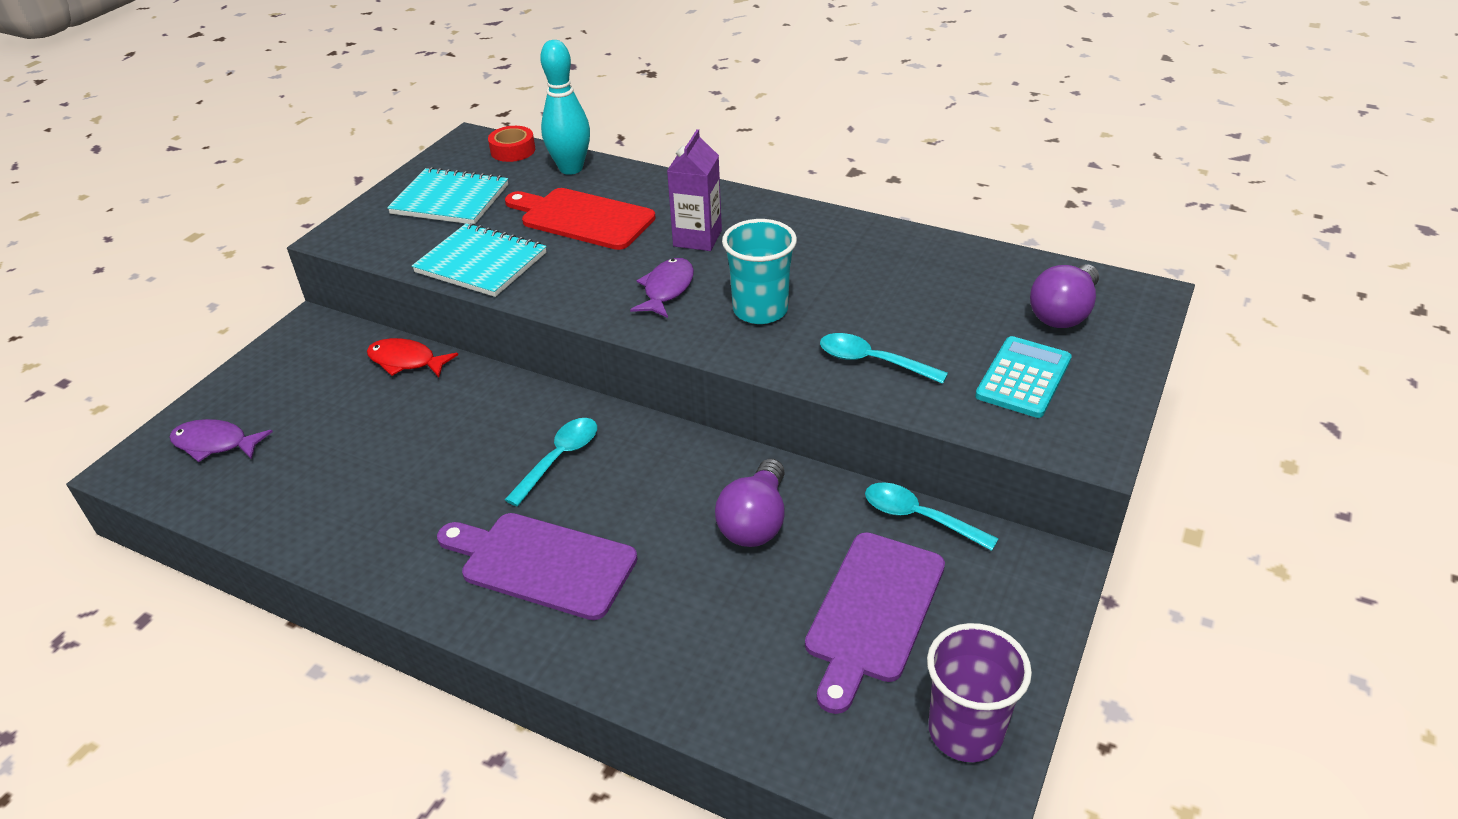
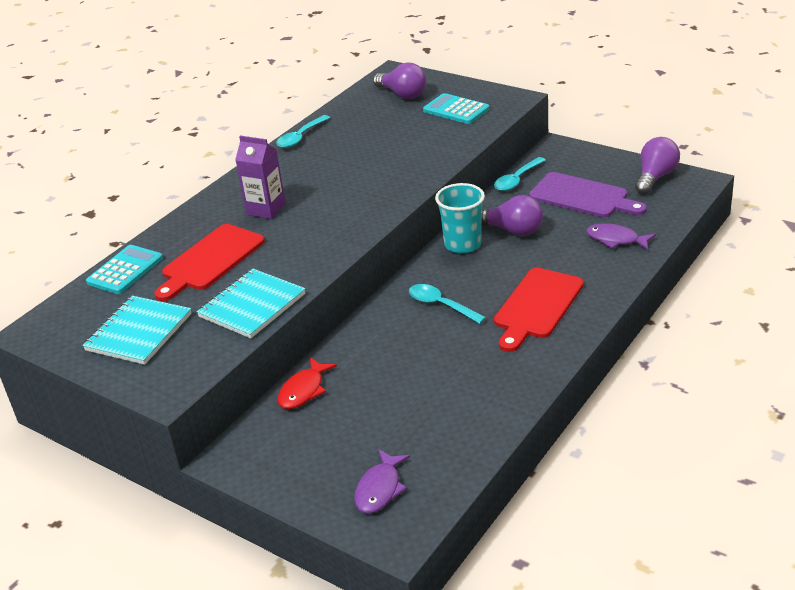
camera: 80 degrees left, 5 degrees down
(513, 150) = (70, 304): red tape -> none
(542, 563) = (536, 306): purple cutting board -> red cutting board
(571, 168) = (125, 270): turquoise bowling pin -> turquoise calculator
(667, 289) = (325, 220): purple fish -> purple fish (616, 239)
(760, 310) = (364, 186): turquoise cup -> turquoise cup (462, 244)
(872, 361) = (429, 151): turquoise spoon -> turquoise spoon (300, 137)
(965, 731) = (655, 177): purple cup -> purple light bulb

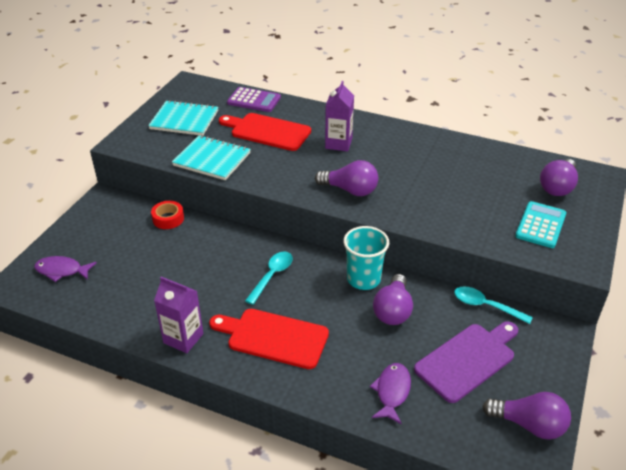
camera: 75 degrees right, 5 degrees up
(125, 270) = (254, 100): turquoise calculator -> purple calculator
(300, 137) = (455, 141): turquoise spoon -> none
(303, 390) = (168, 219): red fish -> red tape
(361, 206) = (350, 190): none -> purple light bulb
(527, 371) = (183, 338): none -> purple carton
(582, 197) = (468, 360): purple cutting board -> purple cutting board turned 150 degrees counterclockwise

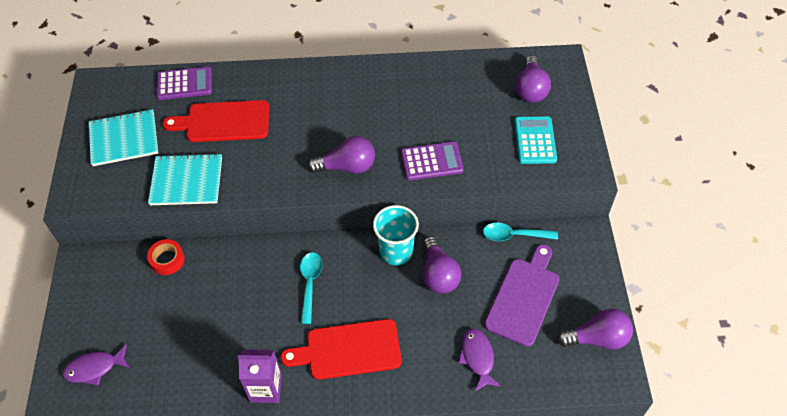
camera: 25 degrees left, 15 degrees up
(338, 143) = (305, 111): purple carton -> none
(429, 210) = (431, 161): none -> purple calculator

